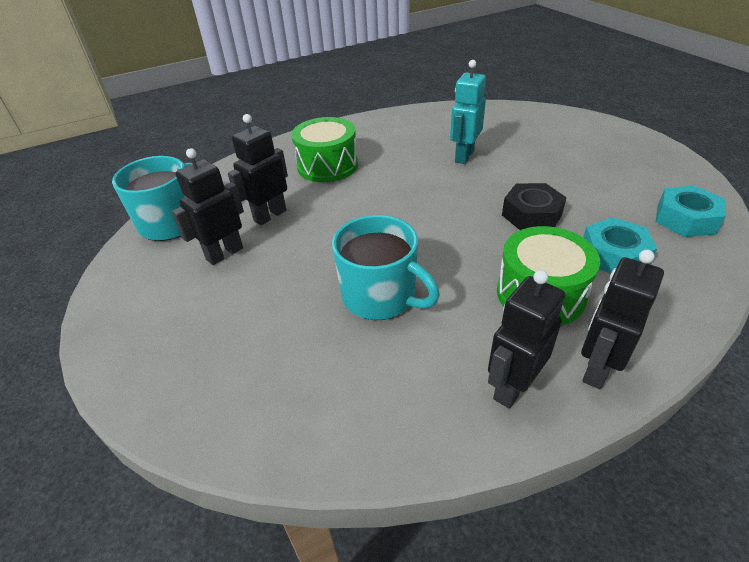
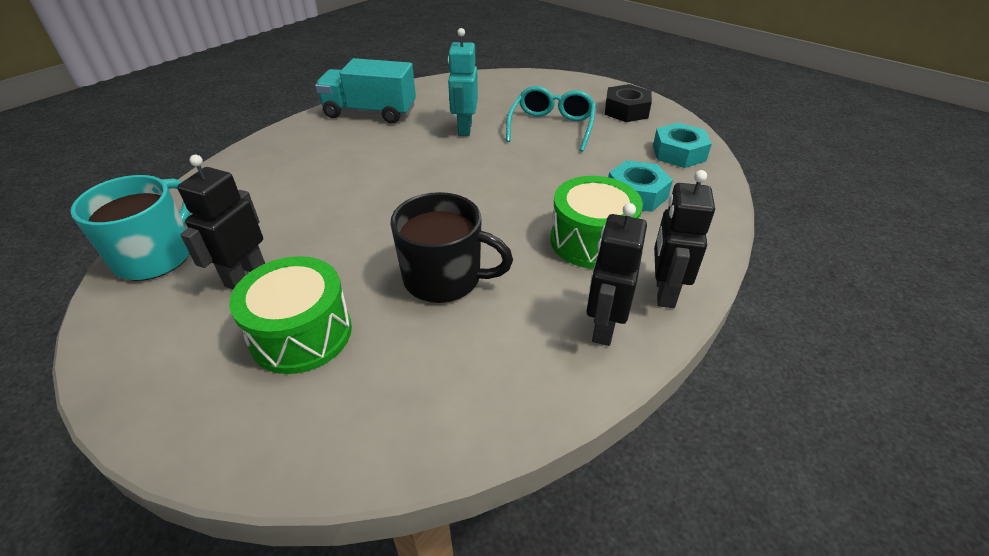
camera: 25 degrees left, 0 degrees up
(270, 215) = (280, 224): black robot -> none
(327, 166) = (323, 160): green drum -> green drum (301, 334)
(381, 297) = (444, 278): turquoise mug -> black mug
(386, 128) = (370, 112): none -> turquoise truck
(531, 215) = (552, 172): black nut -> black nut (626, 110)
(552, 167) = (551, 126): none -> turquoise glasses

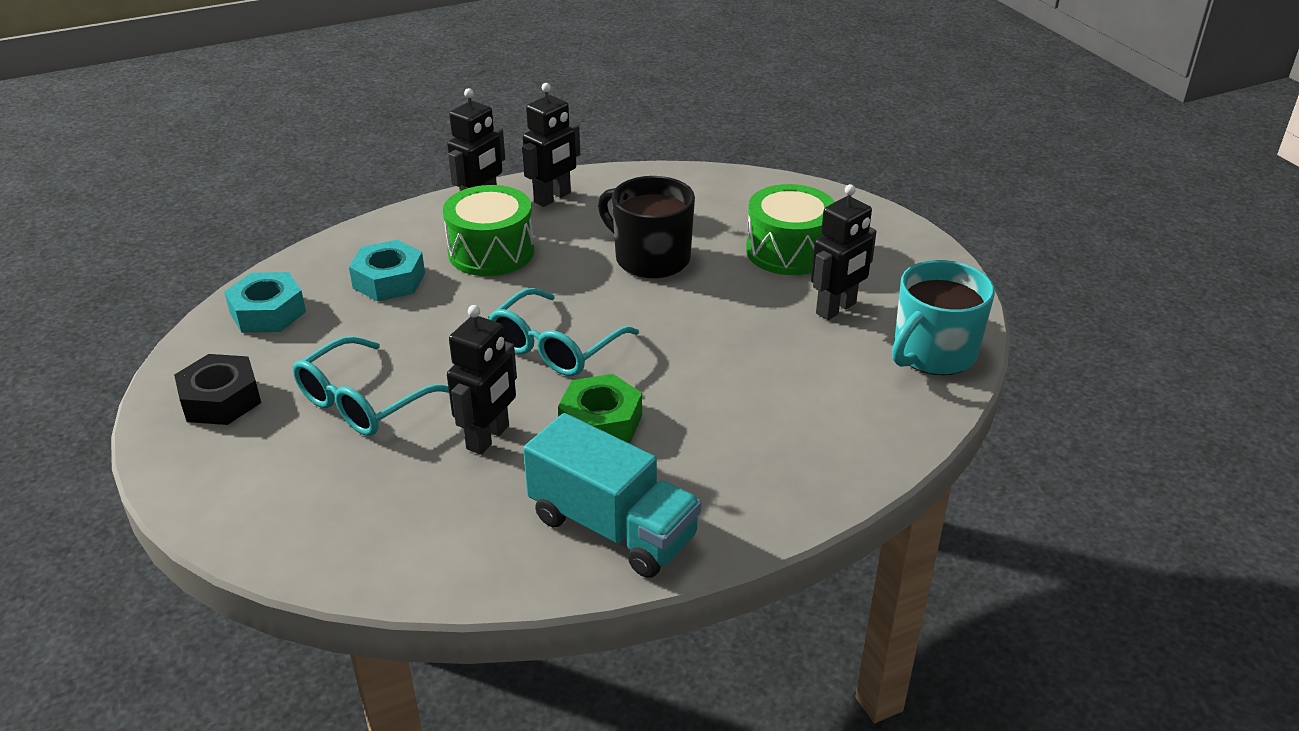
camera: 155 degrees left, 5 degrees down
(405, 150) = (600, 422): none -> green nut
(464, 129) = (488, 438): turquoise robot -> black robot
(467, 181) = (554, 347): none -> turquoise glasses

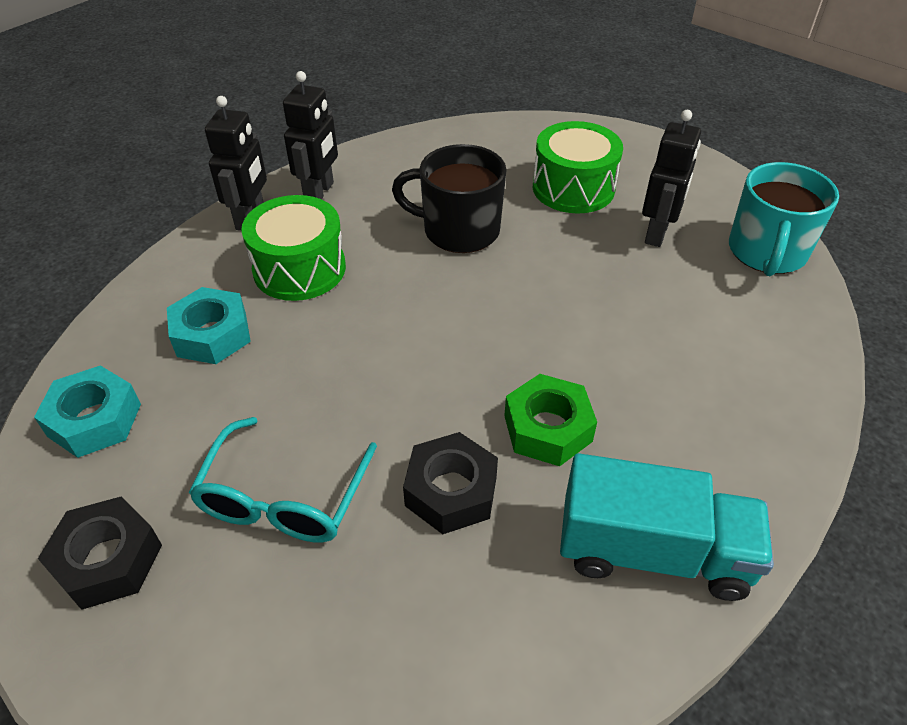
camera: 25 degrees left, 10 degrees up
(488, 438) = (451, 491): black robot -> black nut
(554, 347) = (440, 357): turquoise glasses -> none

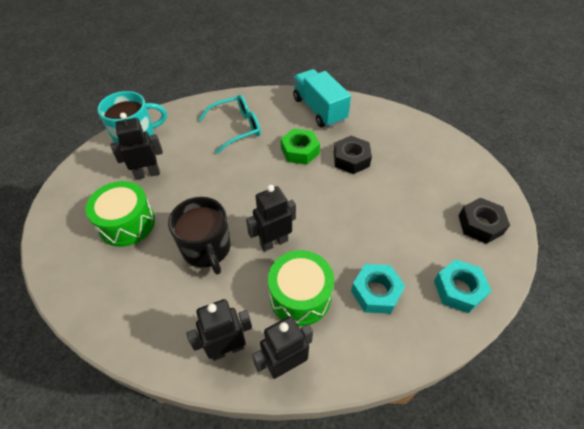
camera: 130 degrees left, 5 degrees up
(283, 498) = (405, 198): turquoise glasses -> turquoise glasses (237, 128)
(398, 289) = (274, 242): none -> black robot

